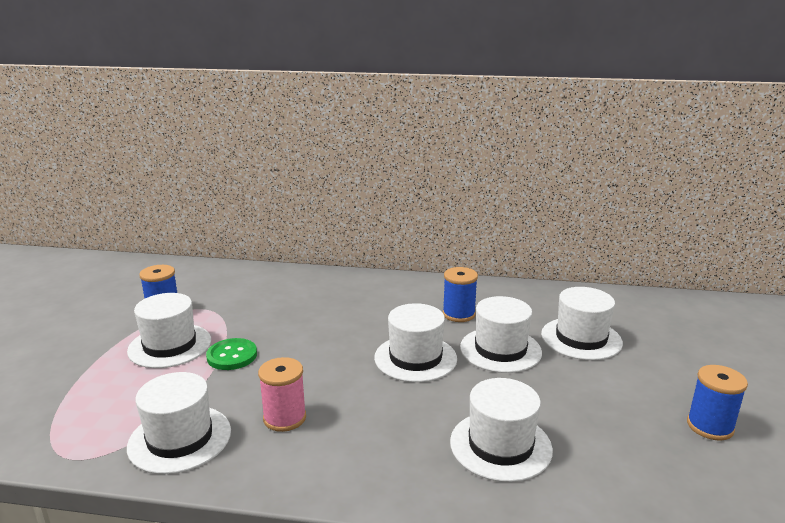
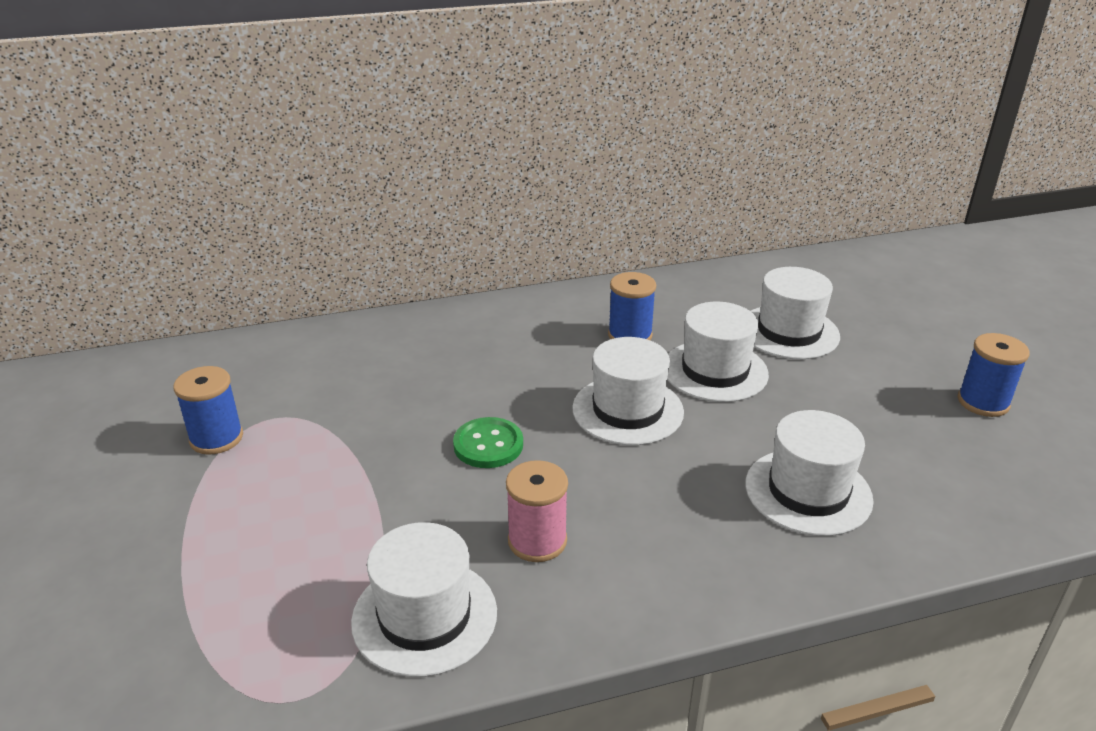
camera: 25 degrees left, 10 degrees up
(170, 345) = (279, 488): white hat -> none
(232, 356) = (386, 477): green button -> green button (488, 445)

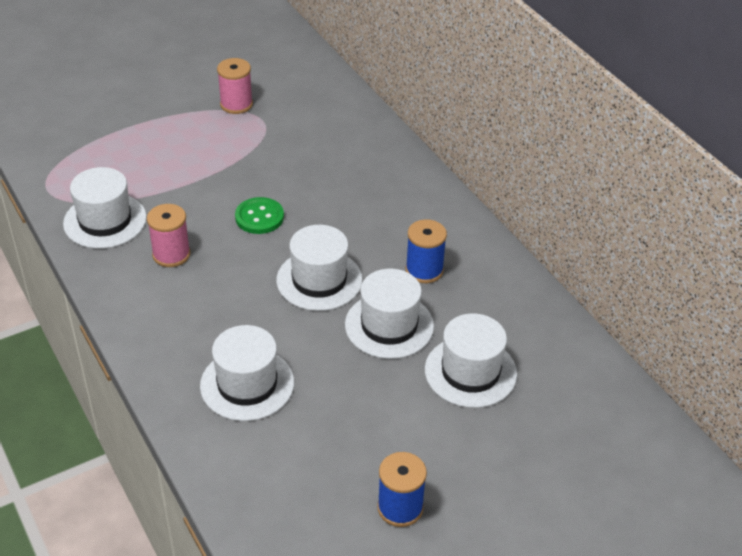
camera: 75 degrees right, 10 degrees up
(216, 438) = (236, 104): blue spool -> pink spool

